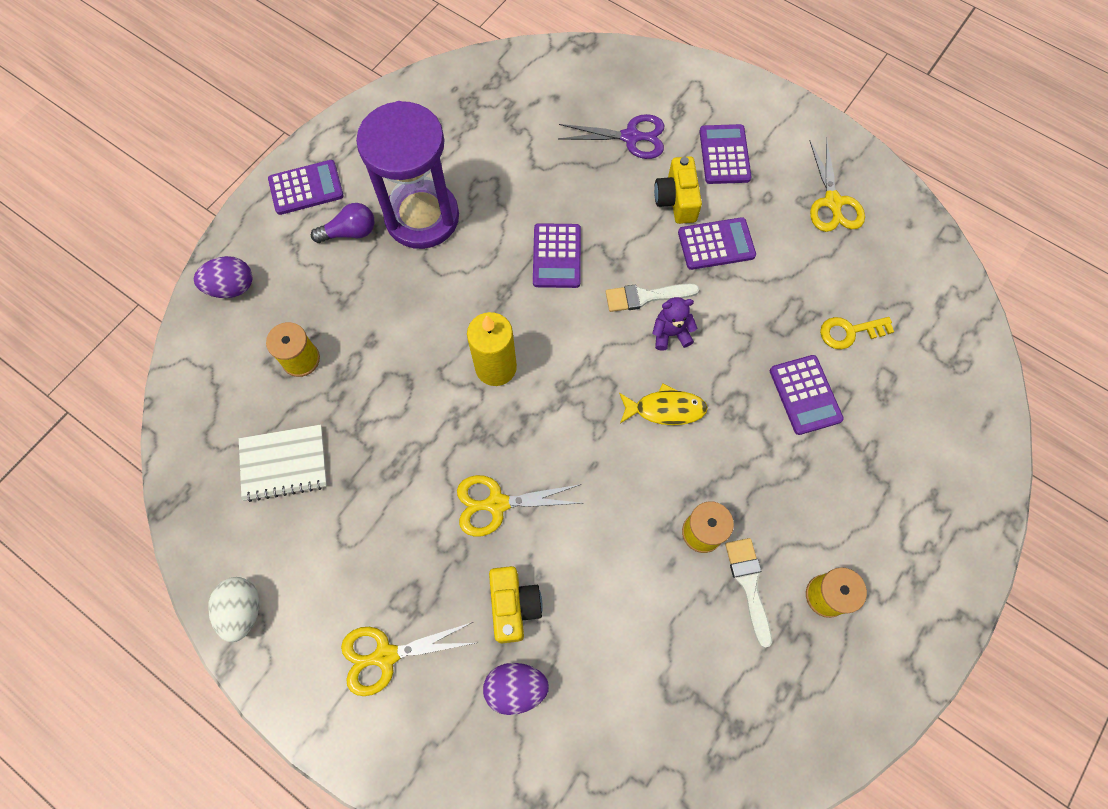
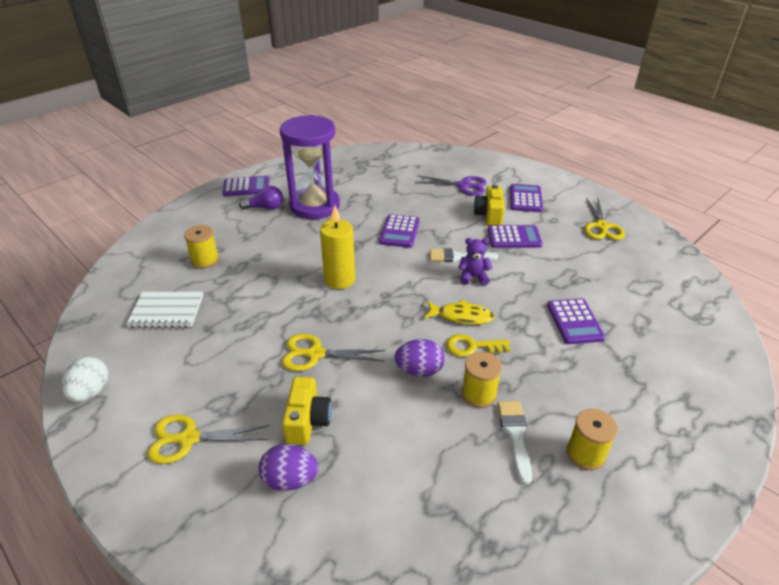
camera: 10 degrees right, 30 degrees down
(232, 287) = (177, 223): purple egg -> purple egg (419, 370)
(849, 332) = (612, 291): yellow key -> yellow key (472, 347)

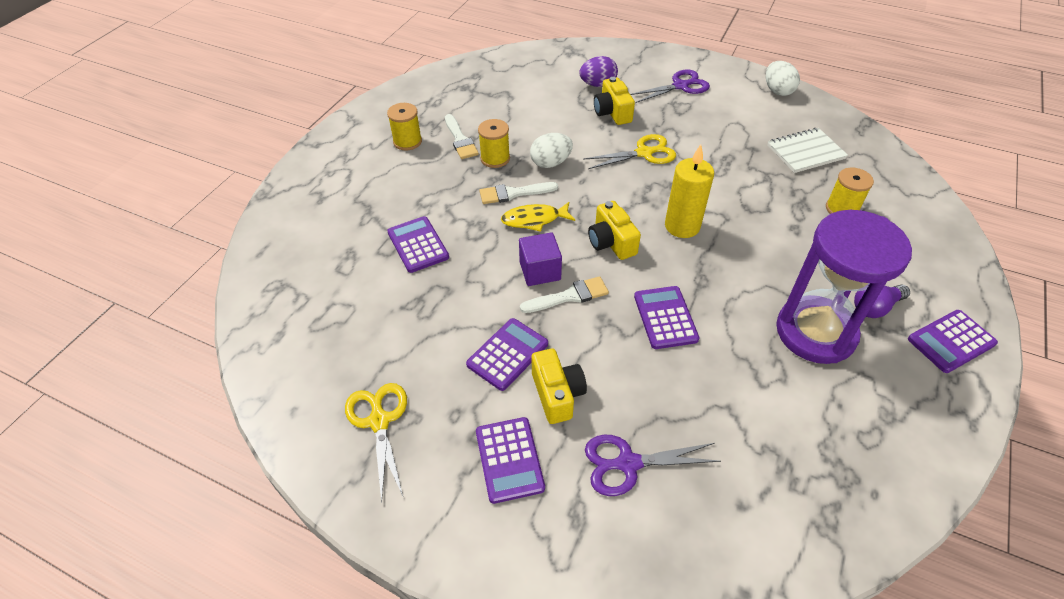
camera: 160 degrees right, 10 degrees up
(189, 439) = (680, 86): yellow scissors -> purple scissors
(405, 282) = (611, 242): none -> yellow camera
(419, 370) = (550, 163): purple egg -> white egg
(472, 347) = (513, 193): yellow key -> white brush
(473, 277) = (540, 271): purple teddy bear -> purple cube
(514, 237) = (507, 354): purple calculator -> purple calculator turned 150 degrees clockwise

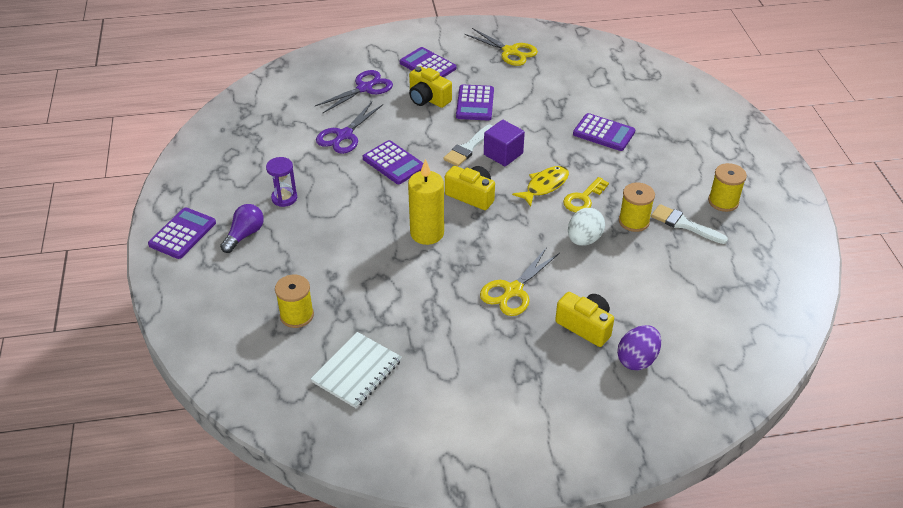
camera: 145 degrees right, 5 degrees down
(513, 193) = (583, 198): white brush -> yellow key
(680, 86) = (548, 407): purple scissors -> purple scissors (344, 135)
(777, 91) = (431, 461): white egg -> none
(815, 332) = (284, 198): purple hourglass -> purple hourglass, size x0.41

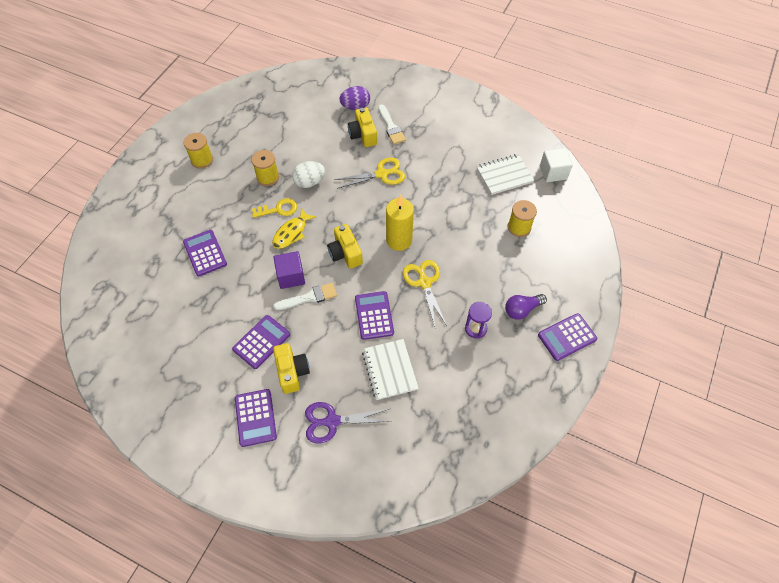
camera: 145 degrees left, 15 degrees up
(291, 412) = (553, 172): none -> white cube
(344, 135) = (389, 370): purple scissors -> white notebook
(510, 51) = (172, 389): yellow scissors -> yellow scissors (424, 283)
(544, 186) = (291, 233): yellow fish -> yellow fish turned 45 degrees counterclockwise
(684, 224) = (242, 159): white brush -> white brush (391, 127)

